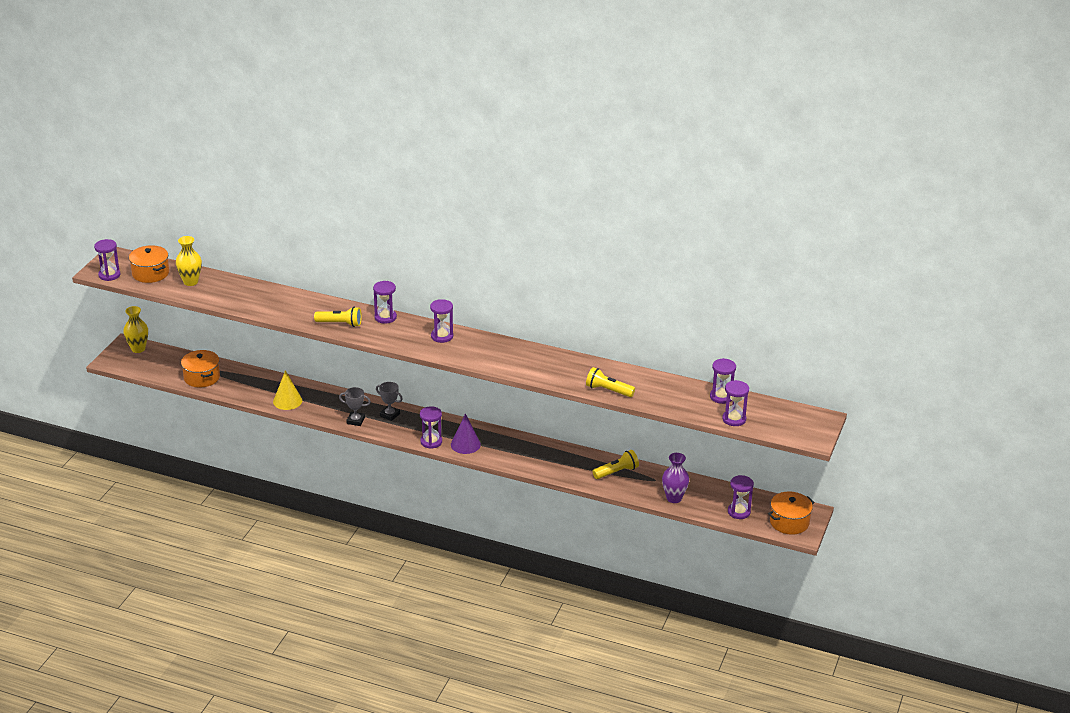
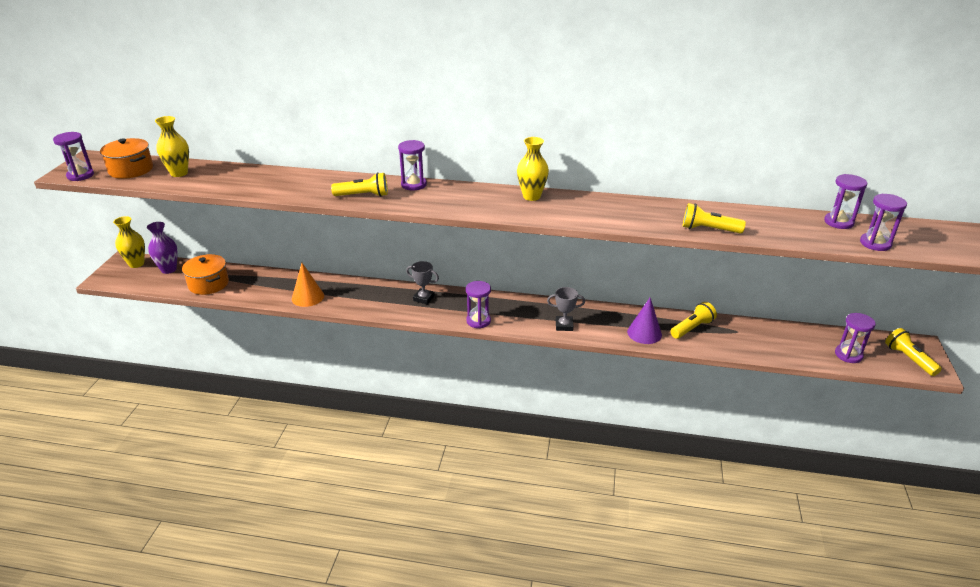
camera: 10 degrees left, 0 degrees up
(287, 401) = (308, 297): yellow cone -> orange cone
(355, 421) = (388, 309): grey trophy -> grey trophy (564, 325)
(442, 336) = (486, 196): purple hourglass -> none
(465, 444) = (517, 319): purple cone -> purple cone (644, 333)
(480, 341) = (531, 196): none -> yellow vase
(674, 498) = (770, 349): purple vase -> purple vase (168, 269)
(789, 522) = (909, 359): orange pot -> yellow flashlight

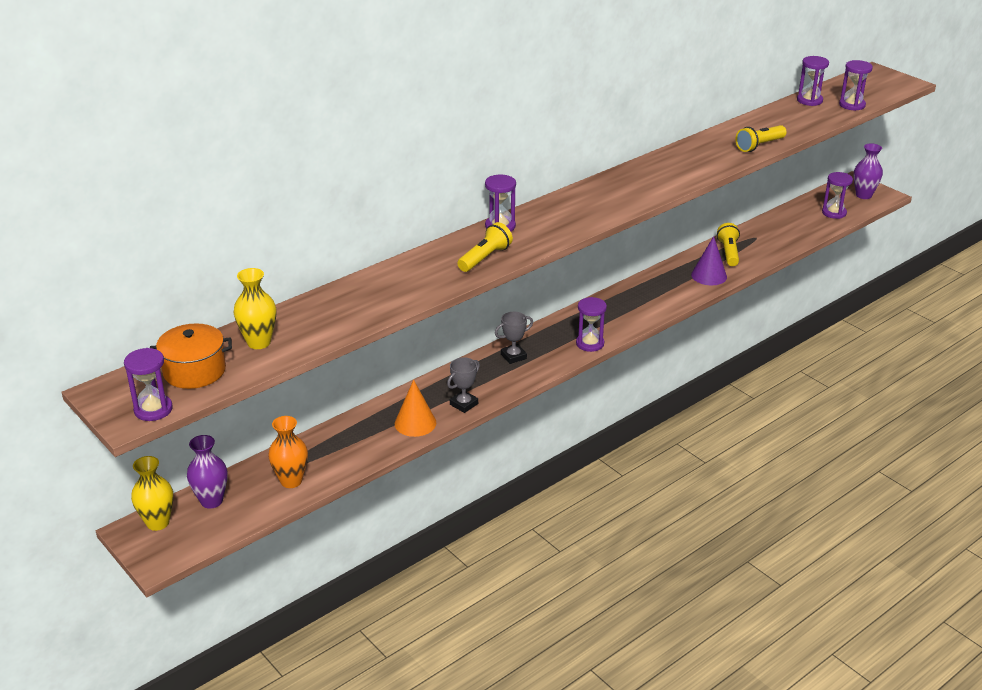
camera: 50 degrees left, 0 degrees up
(208, 284) = (291, 481): orange pot -> orange vase
(531, 196) = (606, 185): yellow vase -> none
(564, 325) = (652, 306): grey trophy -> grey trophy (464, 404)
(909, 359) = (863, 195): yellow flashlight -> purple vase

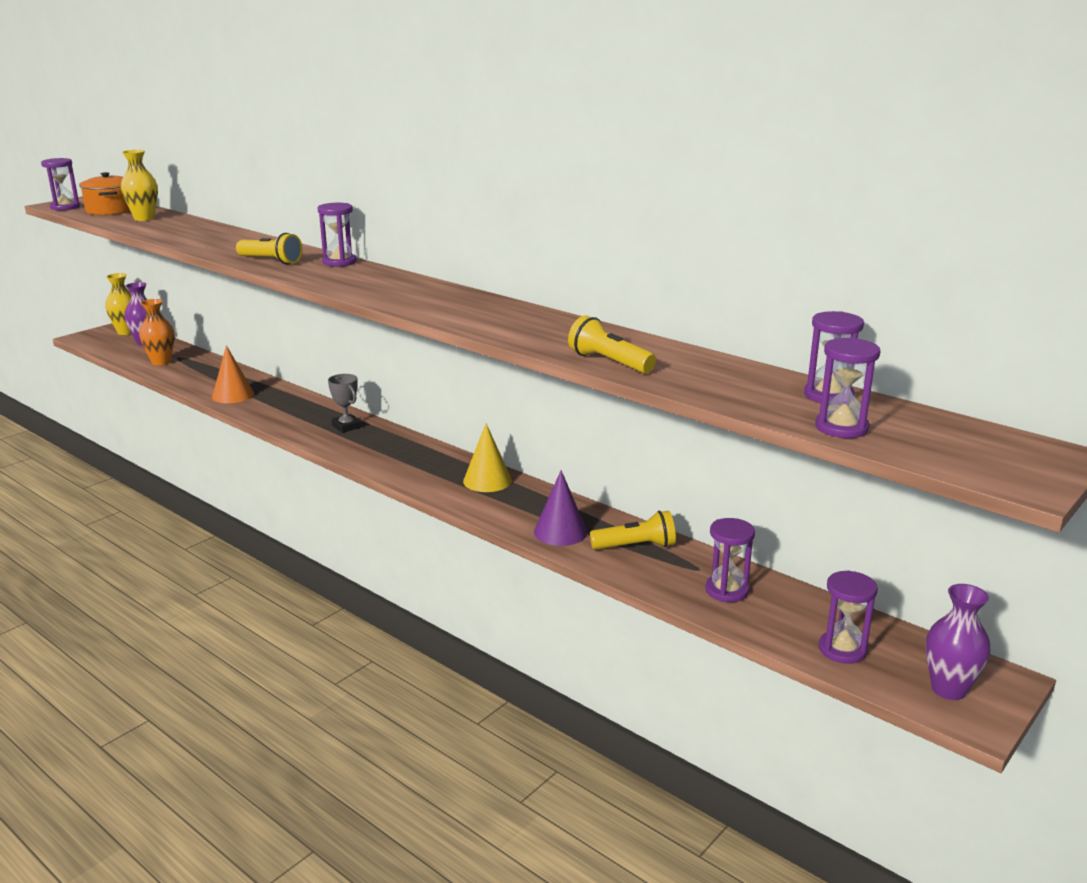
camera: 80 degrees right, 10 degrees down
(464, 404) = (260, 411): grey trophy -> none
(590, 343) = (374, 462): purple hourglass -> purple hourglass (727, 590)
(630, 296) = (487, 480): none -> yellow cone

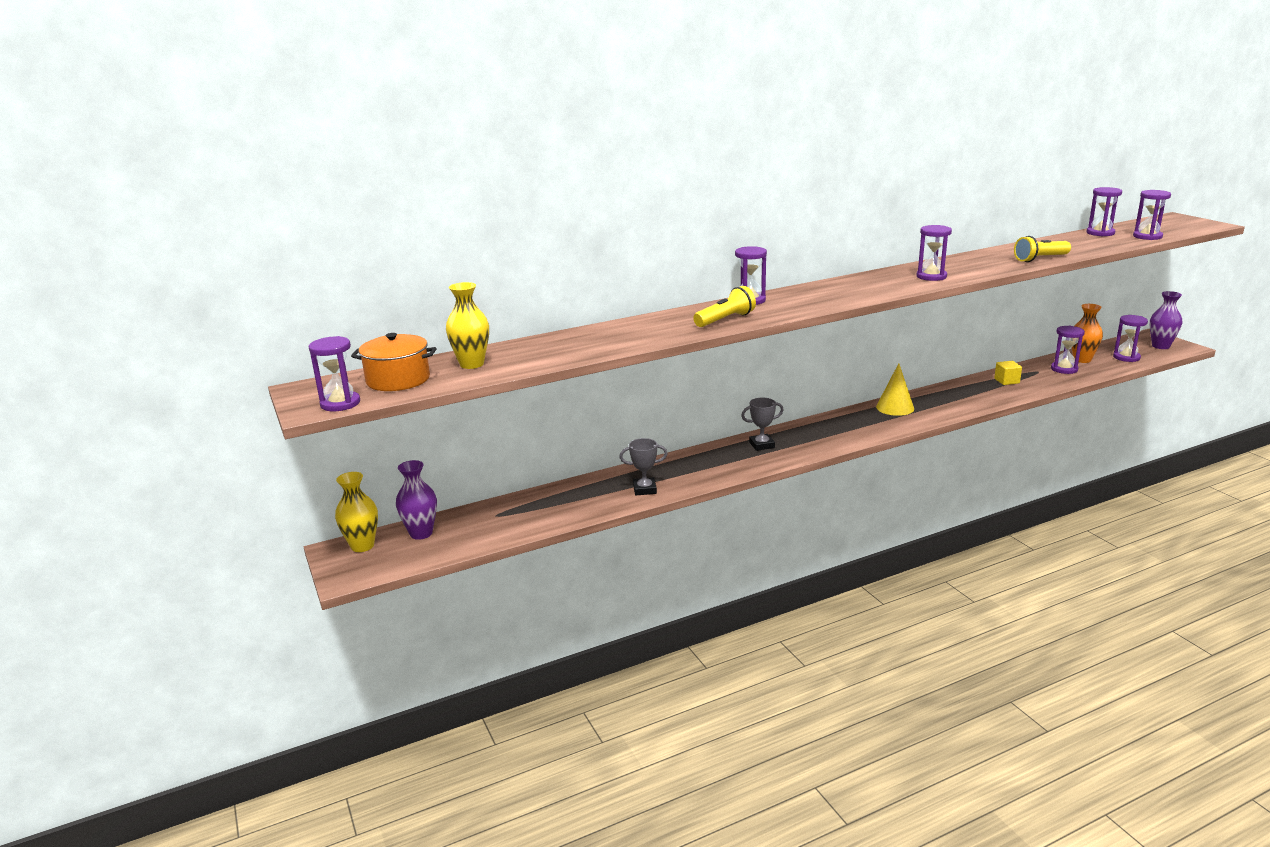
camera: 65 degrees left, 0 degrees up
(161, 362) = (504, 525): orange vase -> orange vase (1082, 360)
(233, 395) = (644, 489): orange cone -> grey trophy
(473, 316) = (931, 276): none -> purple hourglass
(560, 532) = (982, 397): purple cone -> none
(636, 546) = (1006, 381): yellow flashlight -> yellow cube

